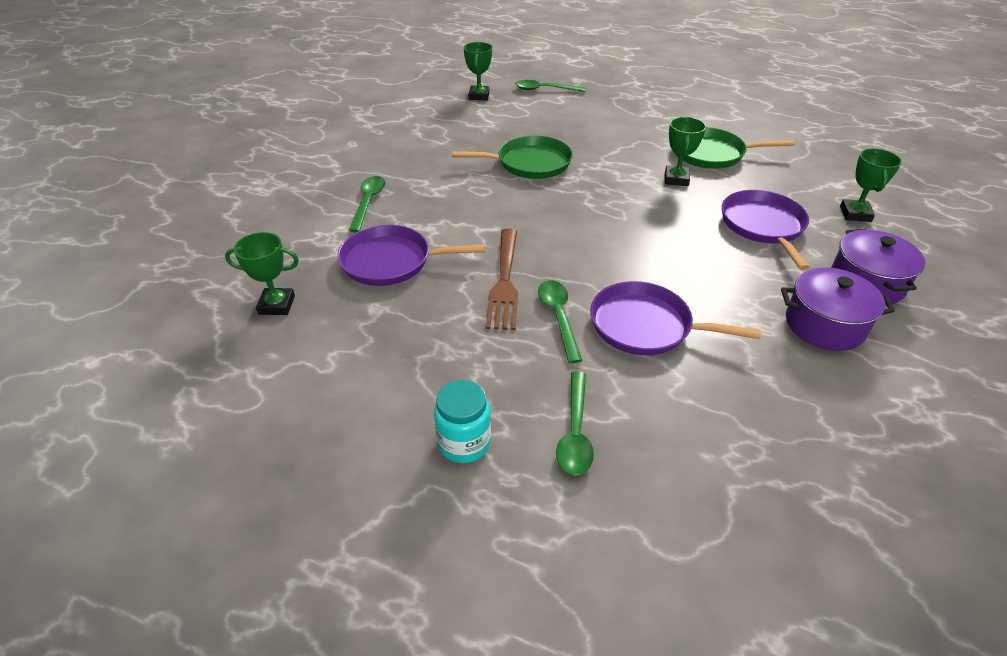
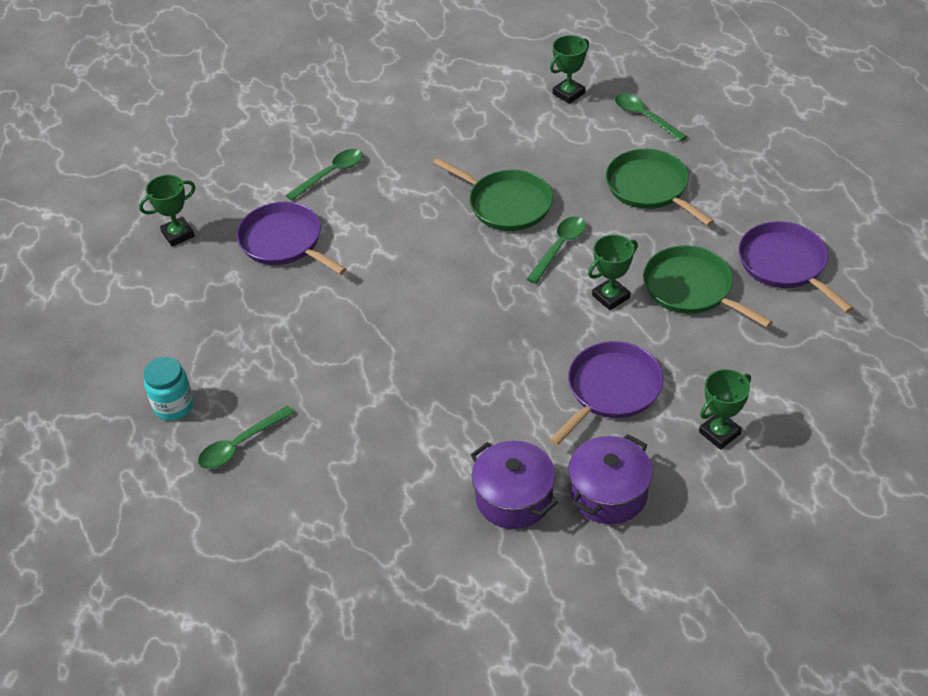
camera: 45 degrees right, 5 degrees up
(277, 305) = (178, 234): green trophy -> green trophy turned 75 degrees counterclockwise
(504, 282) = (337, 309): brown fork -> none
(558, 317) = (336, 361): green spoon -> green spoon (559, 247)
(604, 119) = (650, 188): none -> green pan
(646, 326) = (384, 408): purple pan -> purple pan (785, 264)

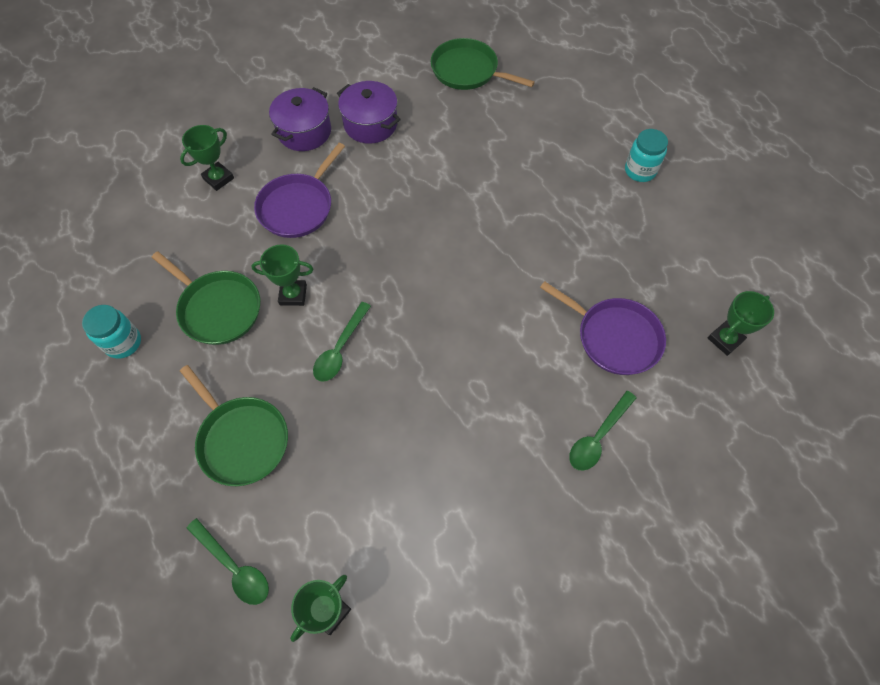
camera: 170 degrees right, 15 degrees up
(240, 445) = (576, 146): green spoon -> none
(506, 204) = (397, 404): green pan -> green pan (468, 71)
(610, 297) = (293, 295): green trophy -> green trophy turned 45 degrees clockwise
(785, 264) = (123, 343): purple pan -> turquoise jar

